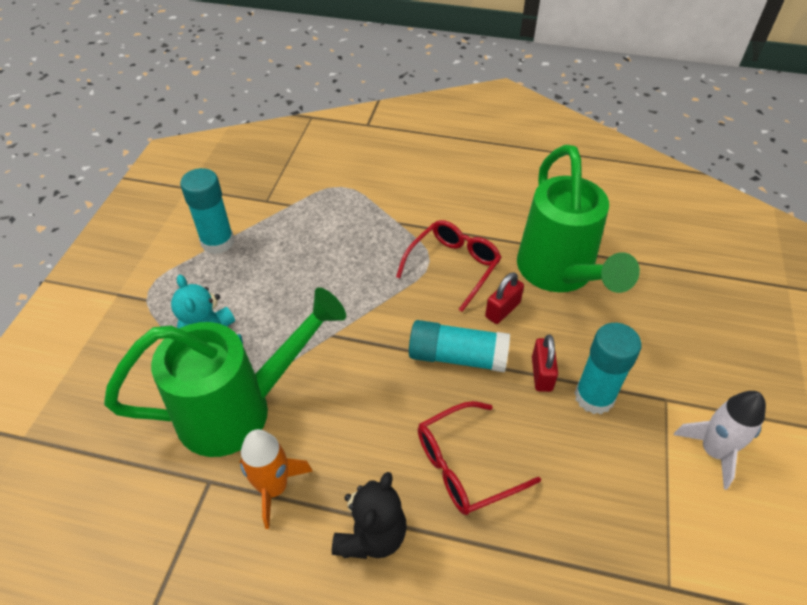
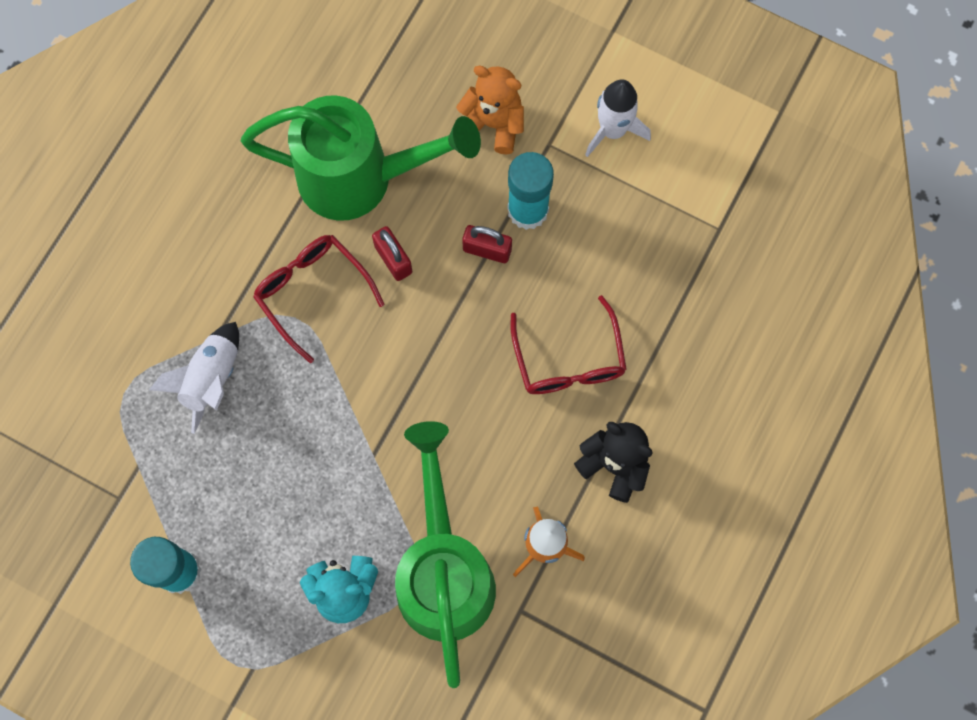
camera: 75 degrees left, 25 degrees up
(365, 227) = (212, 379): none -> white rocket
(457, 356) = (441, 328): turquoise glue stick -> none
(658, 351) = (493, 124): none -> orange teddy bear

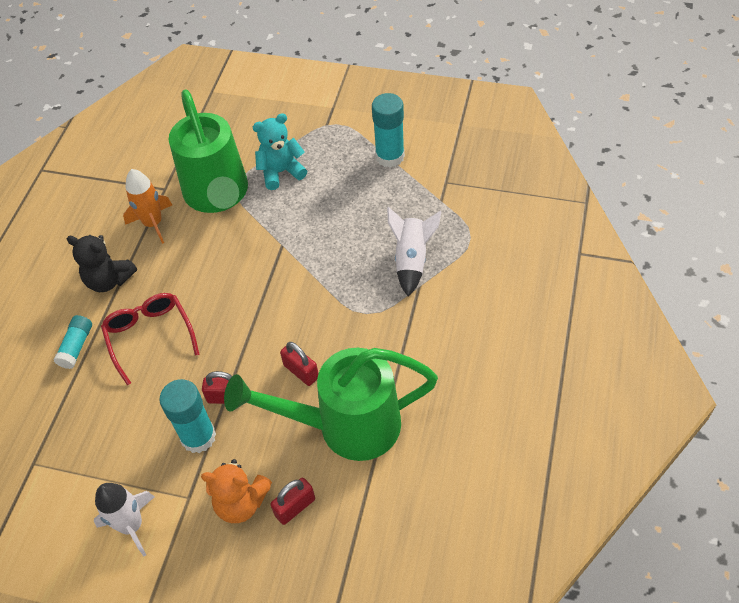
camera: 170 degrees right, 20 degrees down
(312, 292) = (357, 333): red glasses -> none
(438, 105) = (295, 507): none -> red padlock
(662, 371) = (76, 346): none -> turquoise glue stick

